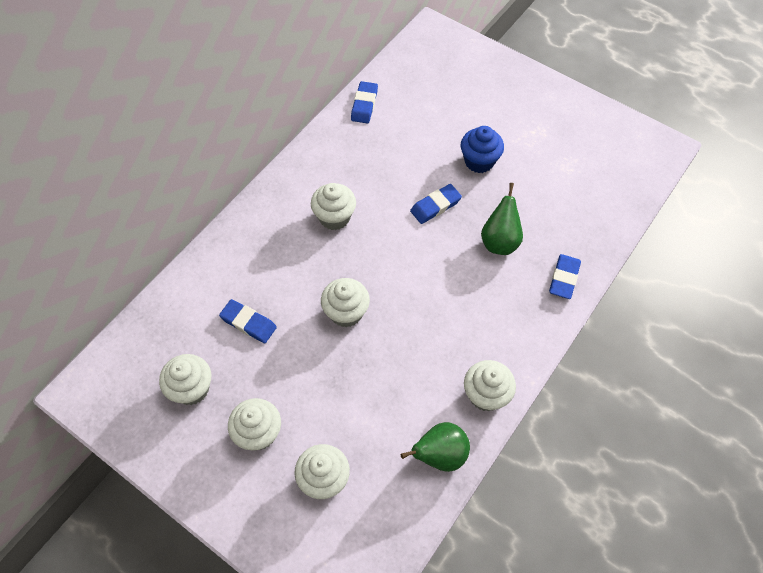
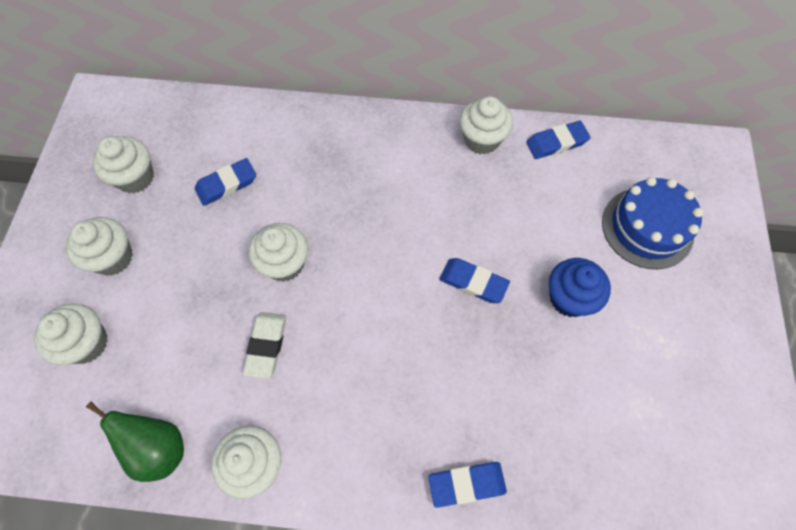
camera: 60 degrees right, 5 degrees up
(248, 323) = (226, 184): blue eraser -> blue eraser turned 60 degrees clockwise
(334, 217) = (393, 192): white cupcake -> white cupcake (481, 140)
(404, 352) = (266, 346): none -> white eraser
(458, 95) = (647, 227): none -> blue cake
(499, 241) = (471, 378): green pear -> none

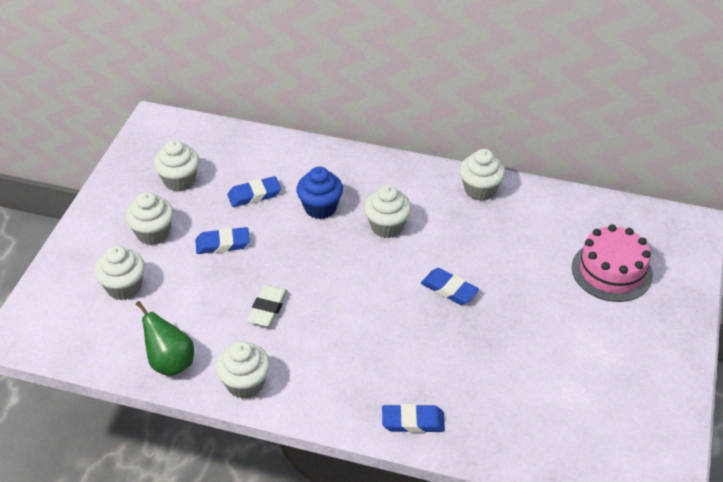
camera: 10 degrees right, 20 degrees down
(284, 263) = (293, 255): white cupcake -> white cupcake (387, 226)
(556, 142) = (546, 200): blue eraser -> blue eraser (222, 244)
(569, 298) = (529, 311): blue cupcake -> blue cupcake (320, 208)
(647, 227) = (611, 271): blue cake -> pink cake

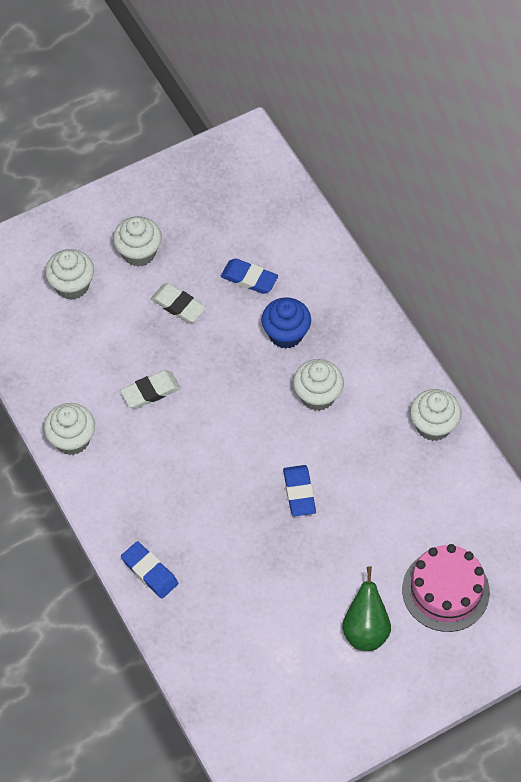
camera: 45 degrees right, 15 degrees up
(170, 362) = (41, 378): green pear -> green pear (365, 629)
(179, 181) = (207, 217): white cupcake -> none
(222, 244) = (178, 305): blue eraser -> white eraser

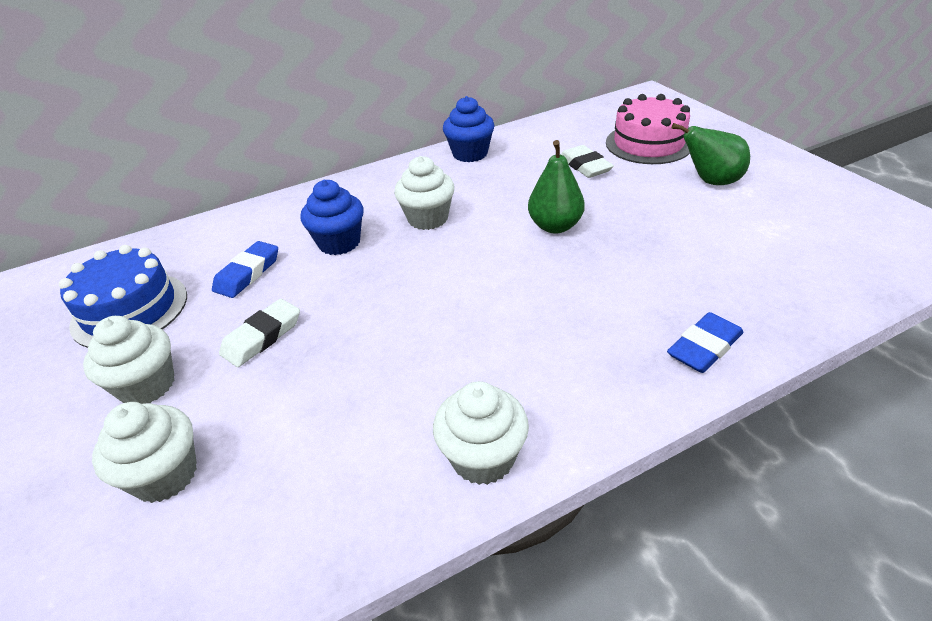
camera: 85 degrees left, 20 degrees down
(150, 391) = (401, 360): white eraser -> white eraser (585, 166)
(212, 215) = (130, 310): none -> blue cake
(299, 492) = (555, 226): blue eraser -> green pear
(433, 425) = (470, 154): white cupcake -> blue cupcake

